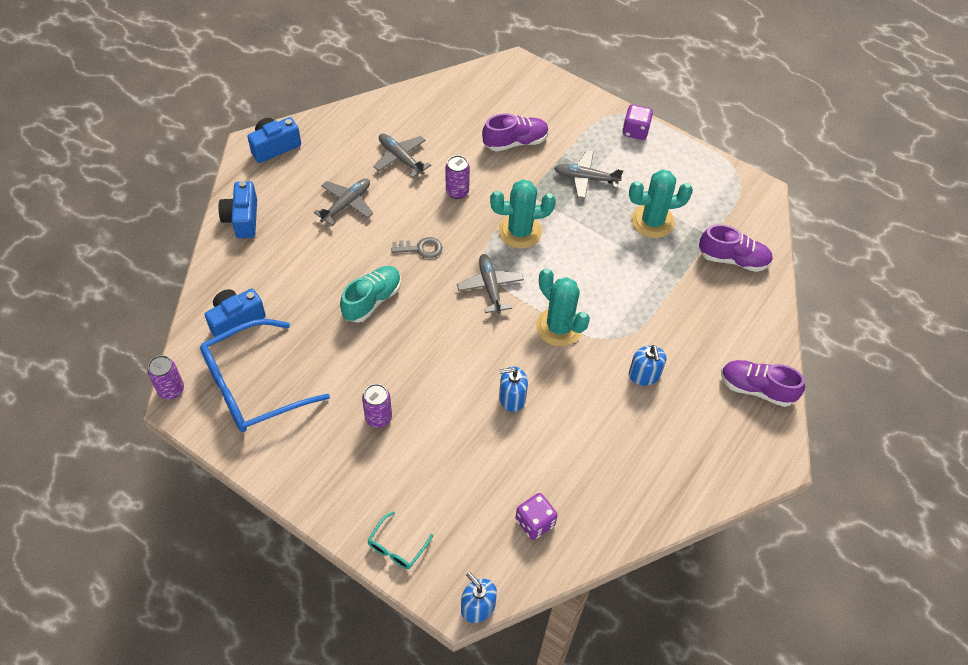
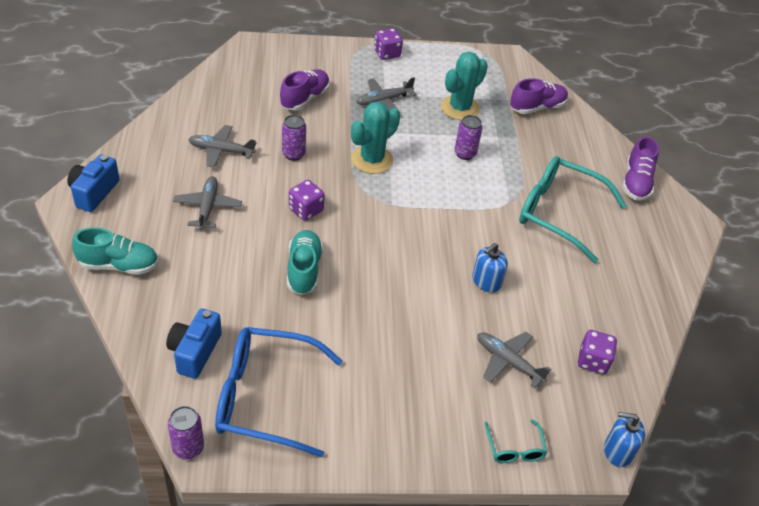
camera: 40 degrees left, 10 degrees down
(242, 219) = (119, 265): blue camera -> turquoise shoe
(253, 386) = (265, 397): blue glasses -> blue glasses turned 75 degrees clockwise
(378, 418) = (400, 357): purple can -> purple can (465, 153)
(421, 248) = (306, 210): grey key -> purple dice
(490, 287) = (389, 210): grey plane -> grey plane (508, 362)
(559, 327) = (468, 212): turquoise cactus -> none
(644, 375) = (559, 213): blue soap dispenser -> turquoise glasses
(756, 389) = (636, 183): purple shoe -> purple shoe turned 60 degrees counterclockwise

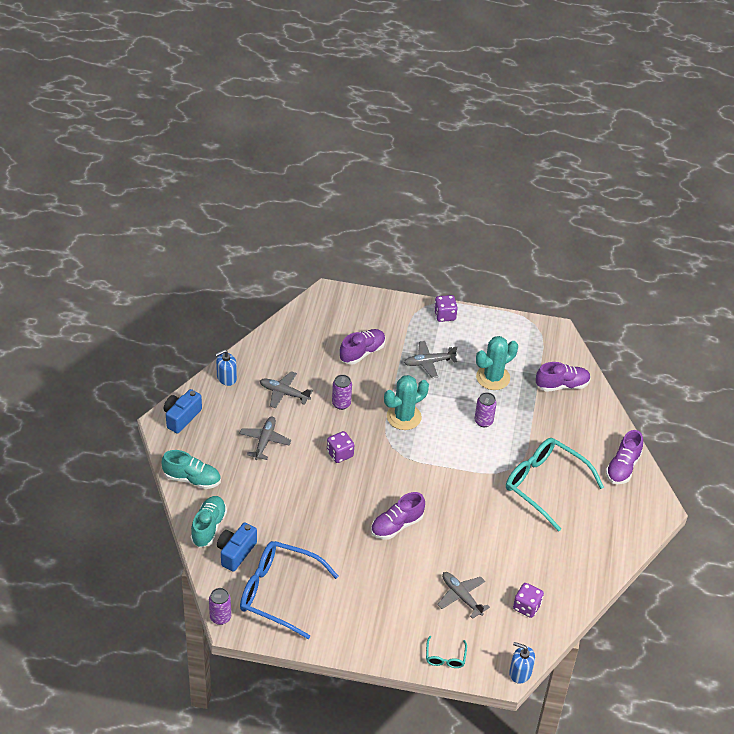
camera: 15 degrees right, 0 degrees up
(304, 270) = (327, 503): turquoise shoe -> turquoise shoe (208, 527)
(399, 284) = (396, 525): none -> purple shoe
(486, 281) = (465, 533): blue soap dispenser -> blue soap dispenser (226, 378)

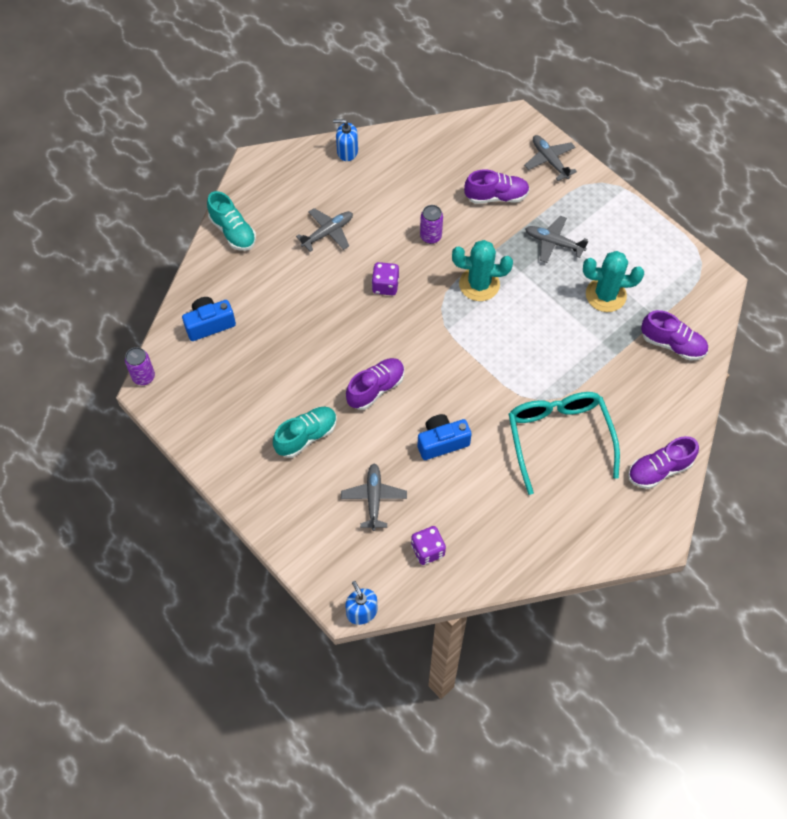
camera: 40 degrees right, 15 degrees up
(181, 417) = (275, 167): blue camera -> blue camera (442, 442)
(208, 527) = (207, 286): turquoise shoe -> turquoise shoe (306, 436)
(279, 592) = (213, 386): blue glasses -> none
(284, 393) = (386, 196): grey plane -> grey plane (549, 160)
(396, 525) = (376, 388): purple shoe -> purple shoe turned 135 degrees clockwise
(444, 315) = (613, 203): purple dice -> none
(445, 657) = (305, 548): turquoise glasses -> none
(483, 421) = (555, 335): purple can -> none

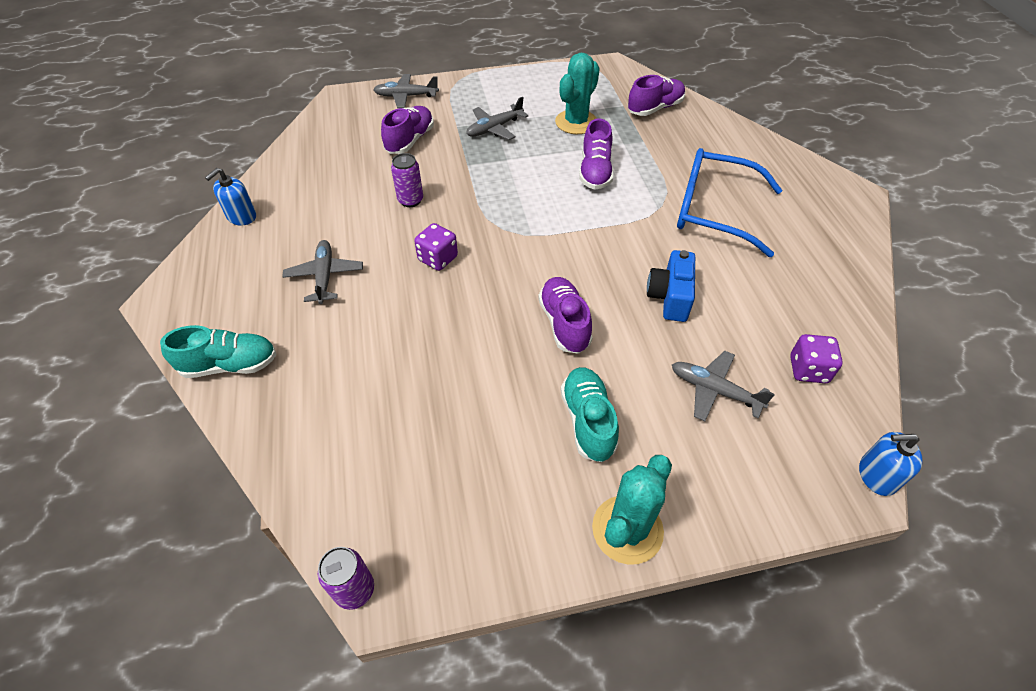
camera: 60 degrees left, 10 degrees down
(209, 324) = (340, 456): blue camera -> none
(479, 284) = (497, 191): turquoise cactus -> turquoise cactus (627, 529)
(559, 438) = (713, 211): turquoise glasses -> blue glasses
(659, 470) = (781, 165): purple shoe -> purple shoe (595, 172)

